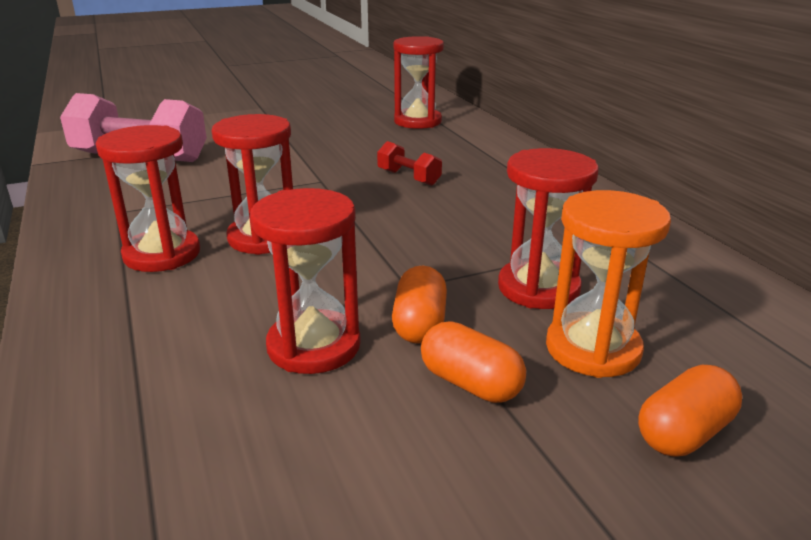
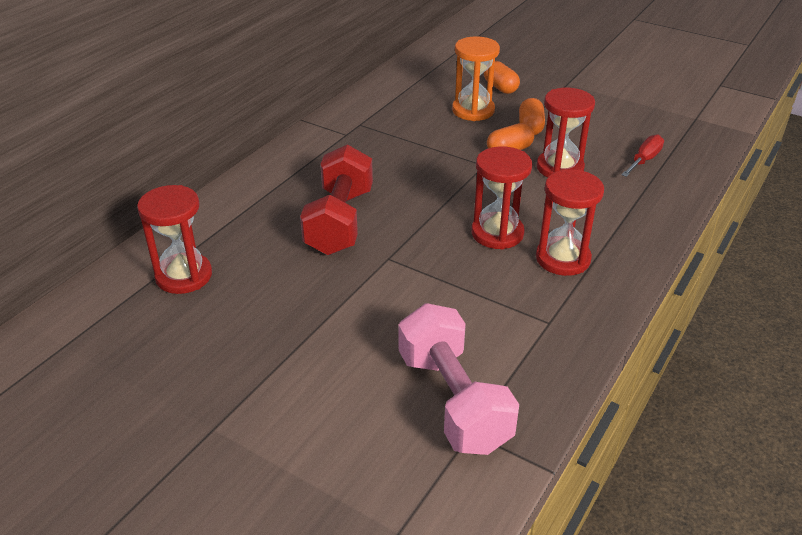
camera: 125 degrees left, 10 degrees up
(195, 463) = (644, 160): none -> red screwdriver
(408, 178) = (339, 221): red dumbbell -> red dumbbell, size x2.08
(538, 288) = (439, 133): red hourglass -> none
(684, 433) = (500, 87): orange capsule -> orange capsule turned 45 degrees clockwise

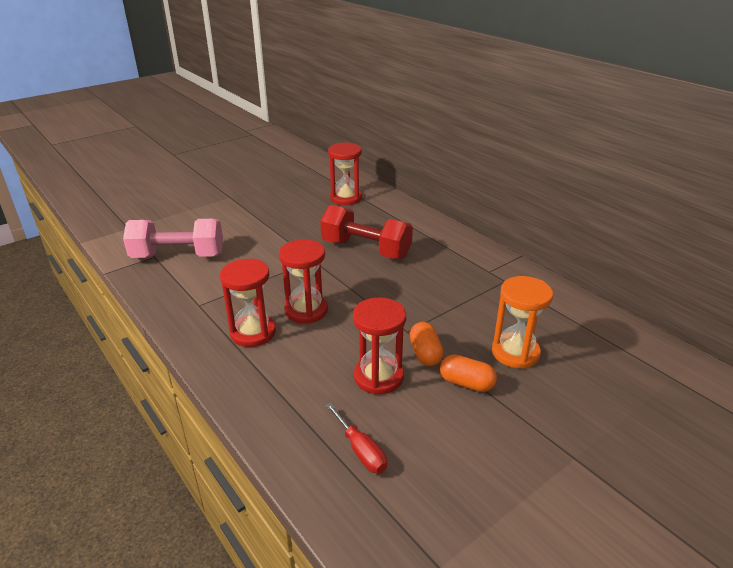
camera: 110 degrees right, 5 degrees down
(500, 87) = (569, 390): orange capsule -> none

